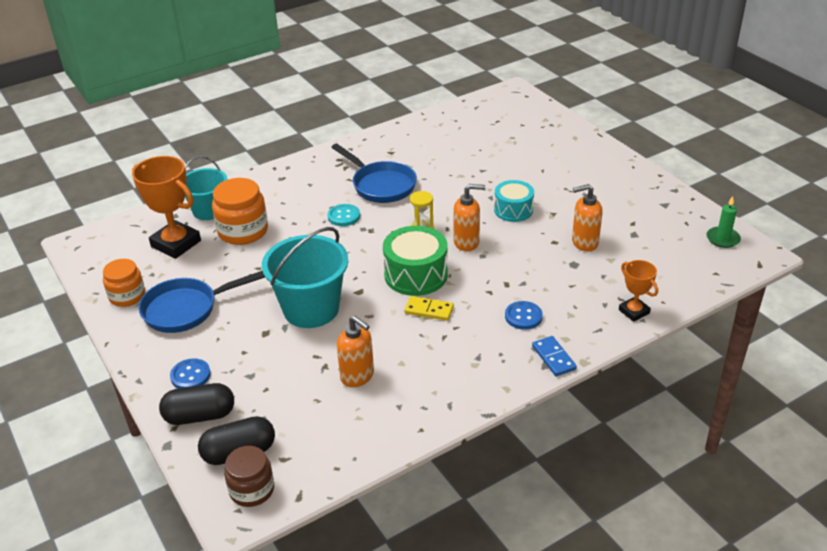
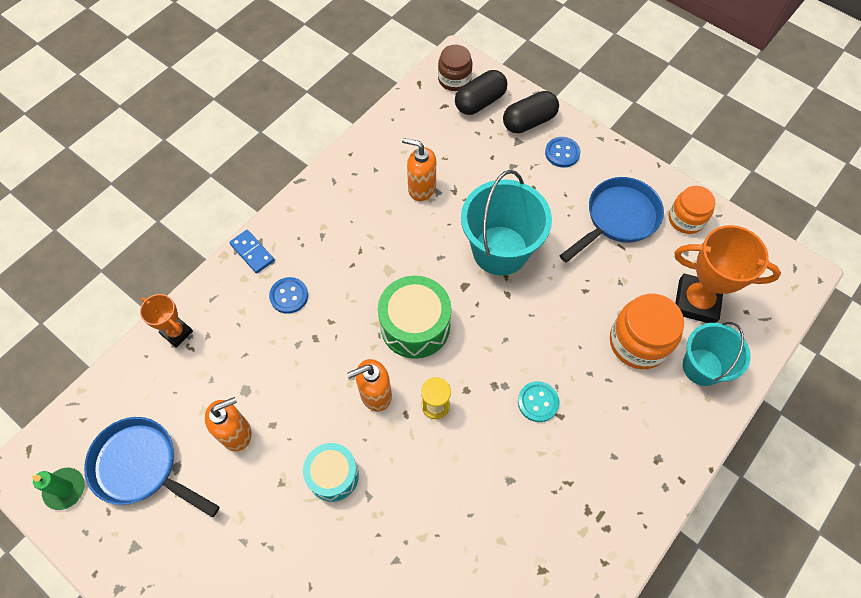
camera: 160 degrees right, 25 degrees up
(381, 185) = (521, 481): blue pan -> blue pan (141, 467)
(429, 310) = (385, 279): yellow domino -> none

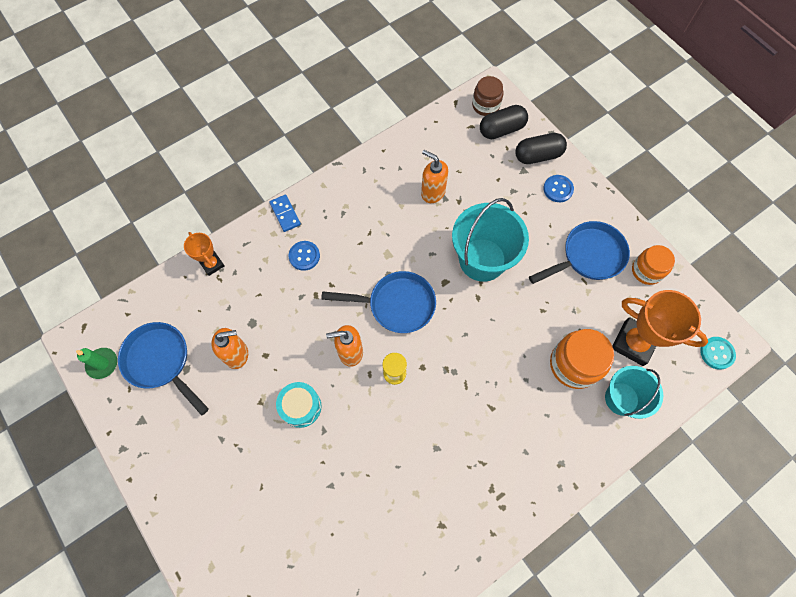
camera: 15 degrees right, 5 degrees up
(415, 325) = (396, 304): green drum -> blue pan
(538, 402) = (477, 392): turquoise button -> turquoise button (717, 353)

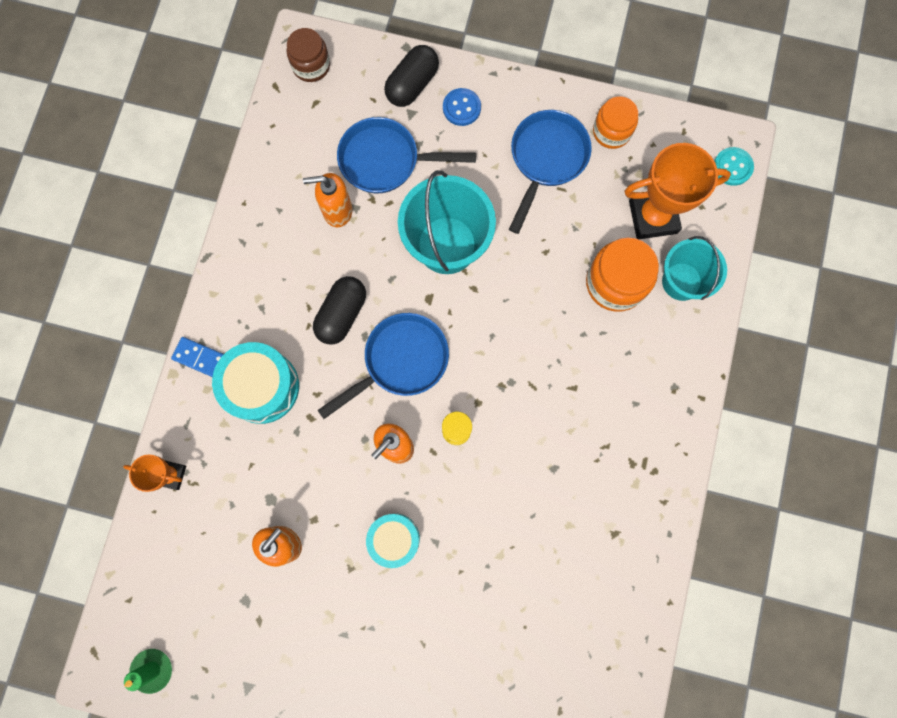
camera: 40 degrees left, 10 degrees up
(161, 362) = (212, 616): blue pan -> blue pan (386, 161)
(304, 256) = (262, 387): blue button -> turquoise drum
(501, 130) = (351, 82): black capsule -> black capsule (342, 314)

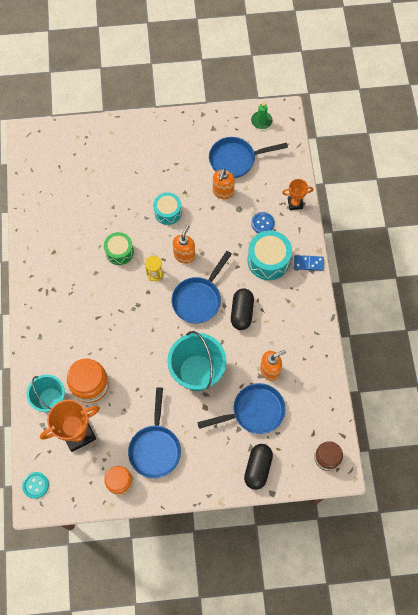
camera: 160 degrees right, 10 degrees down
(234, 602) = (236, 160): none -> blue pan
(461, 108) = (220, 463): blue button -> blue button (262, 223)
(502, 492) = (119, 252): none -> green drum

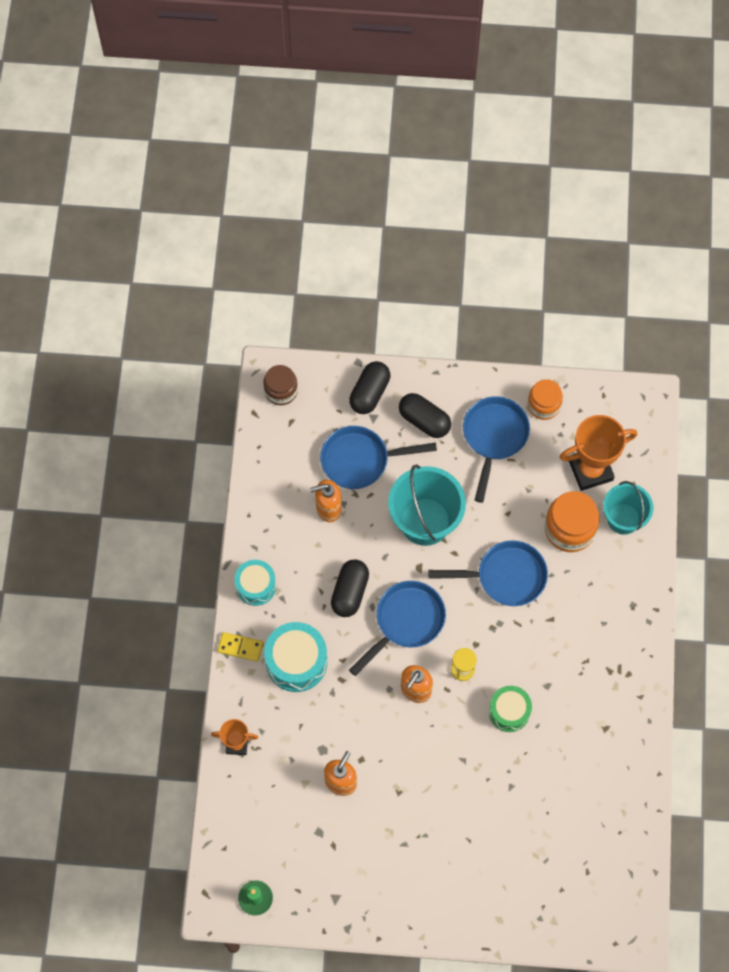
camera: 170 degrees left, 0 degrees up
(35, 485) = (648, 418): turquoise button -> none
(168, 212) = (429, 763): turquoise drum -> turquoise drum (256, 586)
(211, 452) = (424, 420): none -> black capsule
(236, 160) = (310, 834): blue pan -> blue pan (505, 576)
(262, 223) = (292, 720): blue button -> none
(308, 263) = (240, 647): blue domino -> yellow domino

